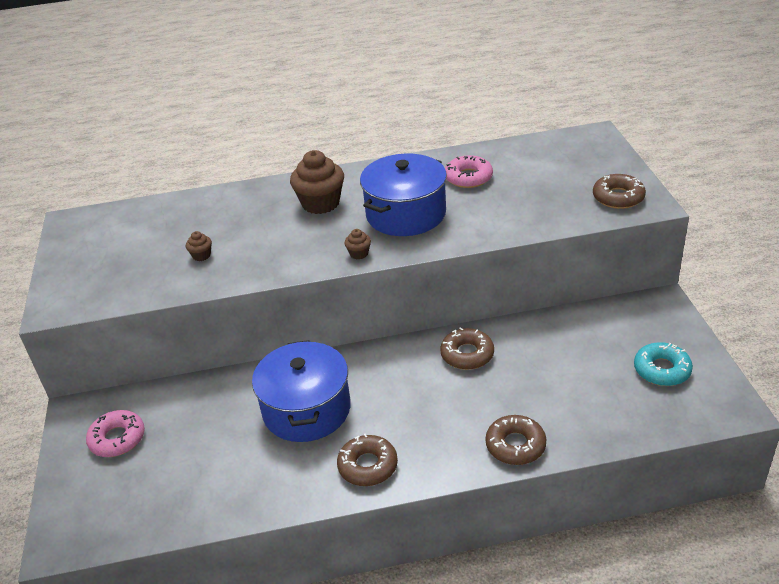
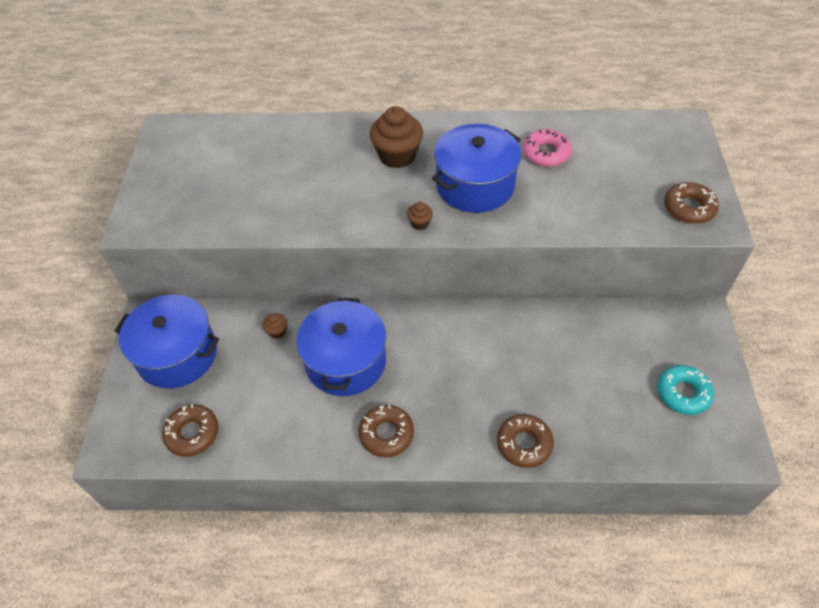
camera: 10 degrees right, 15 degrees up
(117, 439) = (177, 354): pink donut -> blue pot
(201, 255) = (275, 194): brown cupcake -> brown cupcake (277, 331)
(467, 354) = (503, 335): brown donut -> brown donut (192, 433)

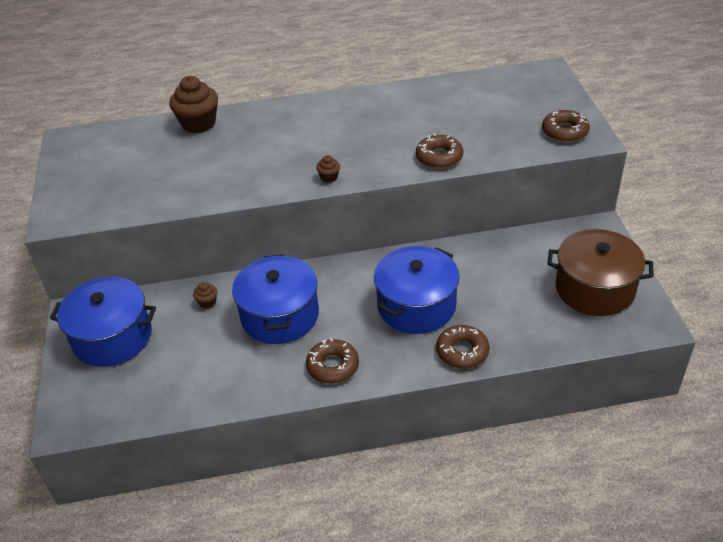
camera: 10 degrees left, 10 degrees down
(192, 433) = (143, 398): brown donut -> brown donut (439, 157)
(397, 156) = (295, 129): brown cupcake -> brown cupcake (198, 123)
(475, 185) = (372, 142): blue pot -> blue pot (416, 306)
(546, 153) = (430, 109): pink donut -> none
(683, 393) = (594, 288): turquoise donut -> brown pot

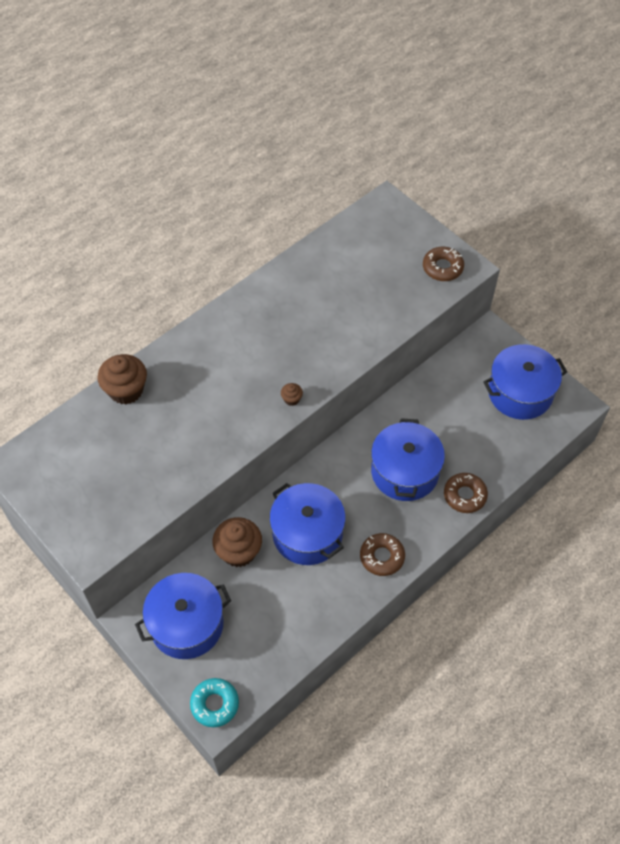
camera: 35 degrees left, 15 degrees up
(73, 412) = (215, 704): none -> turquoise donut
(207, 302) = (238, 551): brown cupcake -> brown cupcake, size x2.20
(439, 157) = (364, 337): brown donut -> none
(594, 288) = (520, 393): brown pot -> blue pot

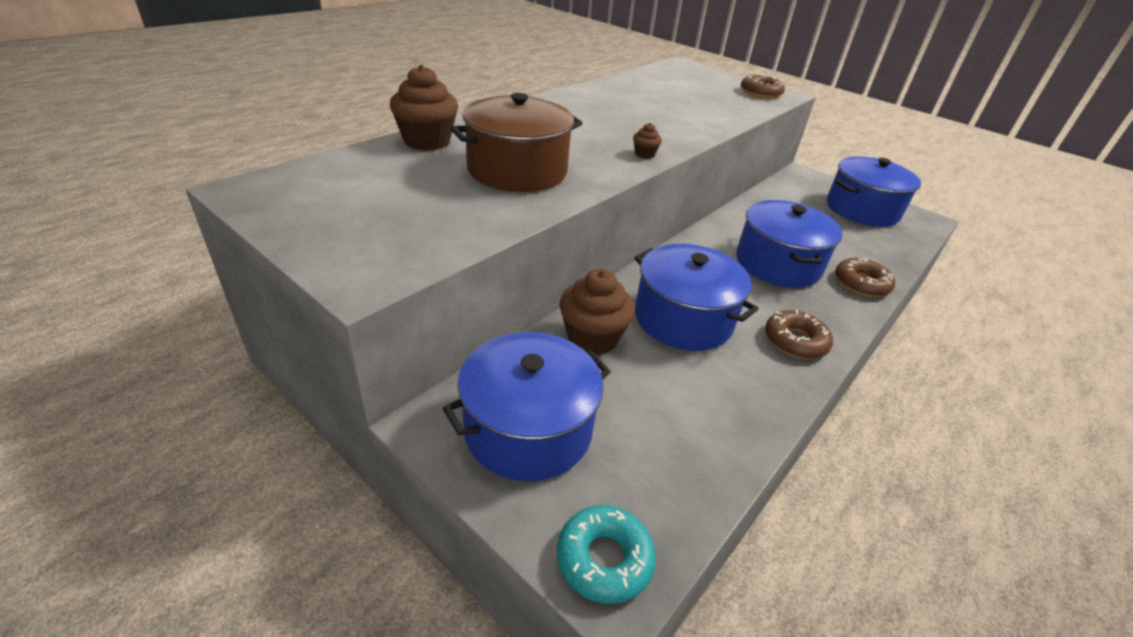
camera: 10 degrees left, 20 degrees down
(189, 430) = (517, 170): none -> brown pot

